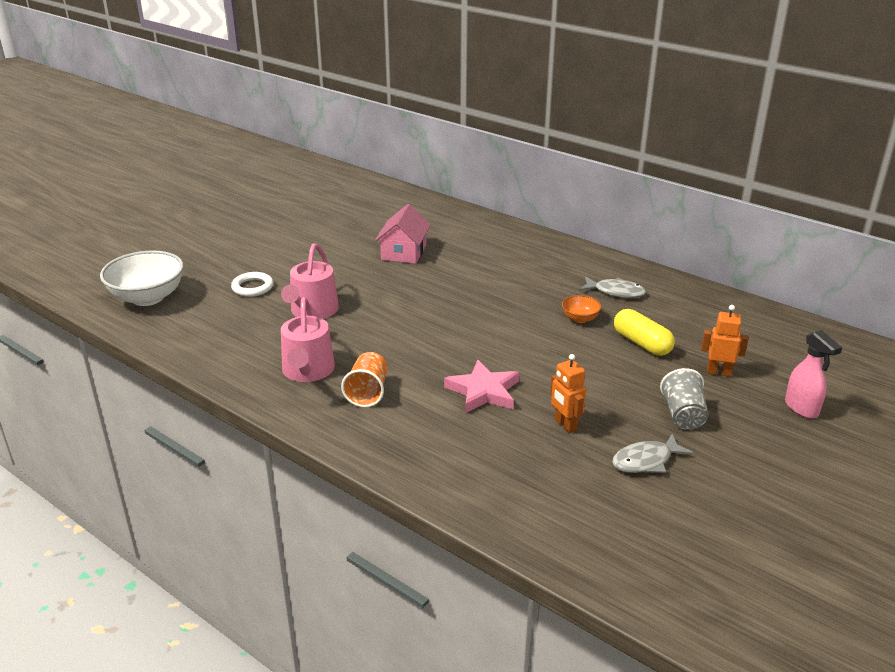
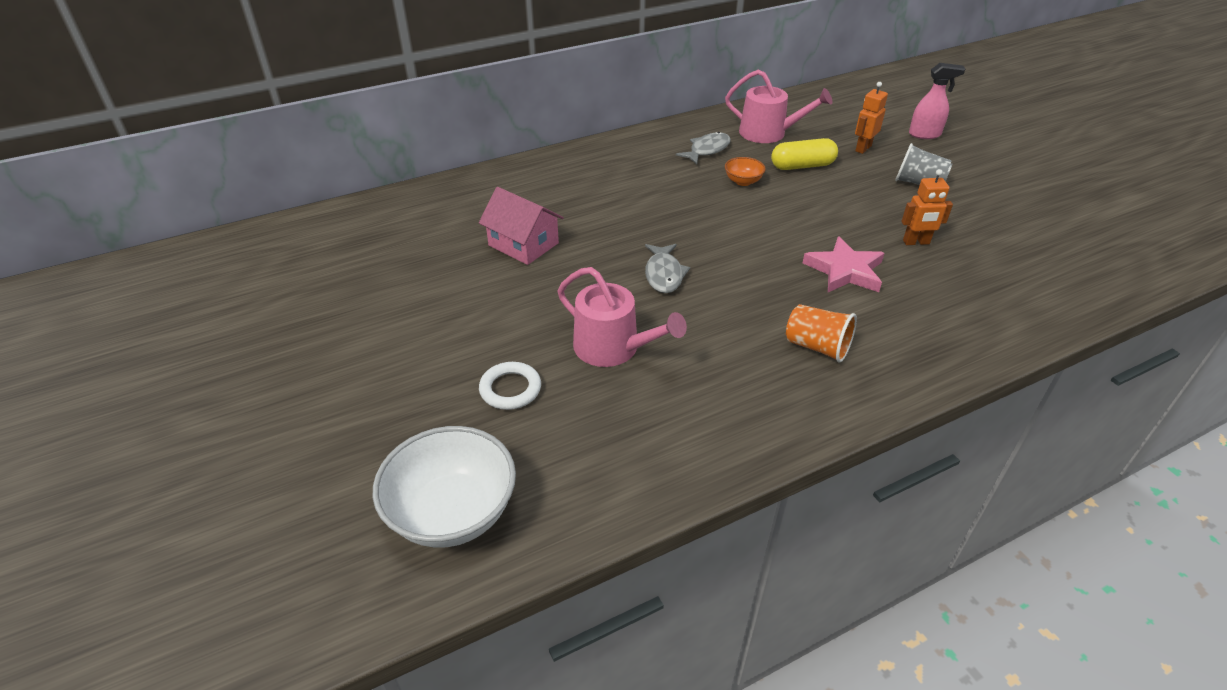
camera: 65 degrees left, 10 degrees up
(308, 371) = (751, 383): pink watering can -> pink watering can (768, 133)
(646, 461) = (978, 220): grey fish -> grey fish (664, 274)

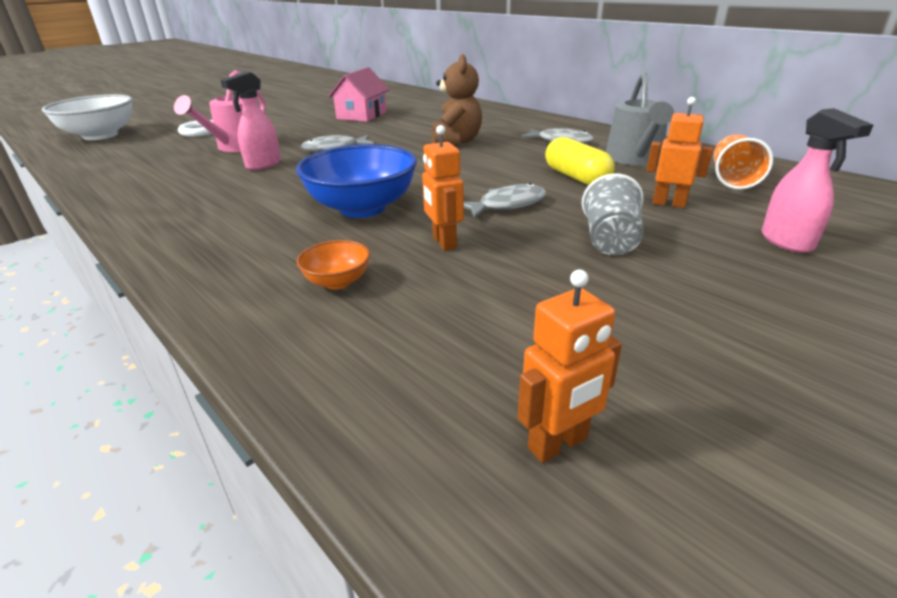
camera: 75 degrees right, 10 degrees down
(679, 200) = (455, 142): none -> brown teddy bear
(701, 326) = (263, 165): none -> pink spray bottle
(743, 181) = (512, 158): orange bowl -> orange bowl (337, 281)
(768, 133) = (635, 159): pink watering can -> grey watering can
(817, 347) = (229, 204): orange cup -> orange cup (732, 179)
(845, 270) = (362, 208): pink star -> blue bowl
(853, 205) = (507, 205): none -> grey fish
(1109, 245) = (558, 444): none -> orange robot

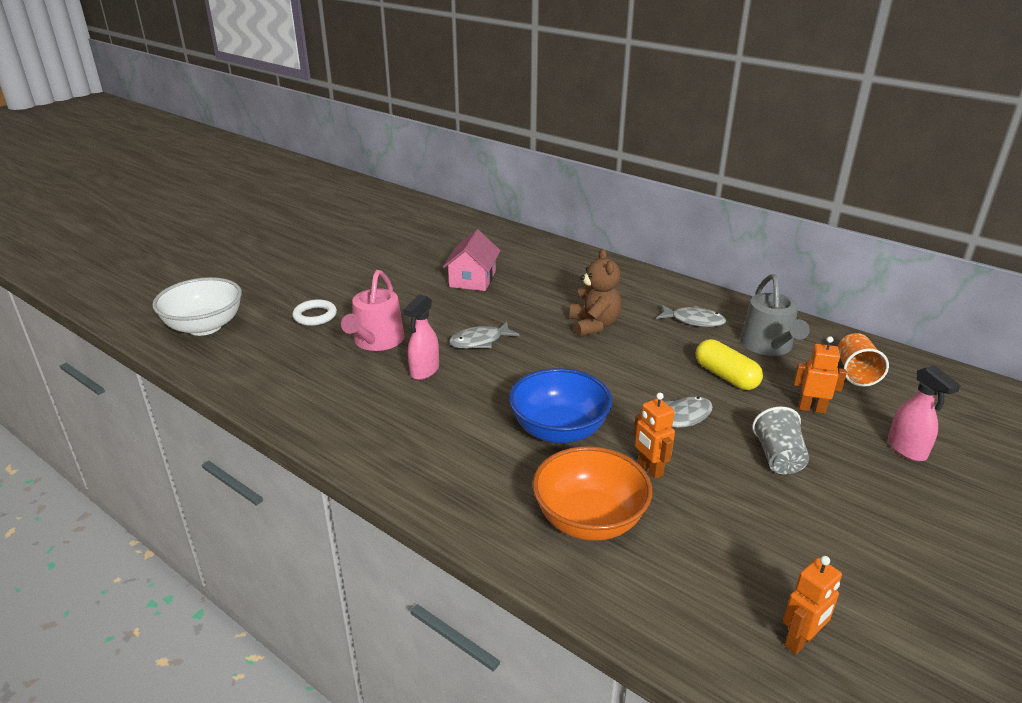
camera: 10 degrees left, 0 degrees up
(337, 281) = (589, 520): orange bowl -> orange bowl, size x2.10

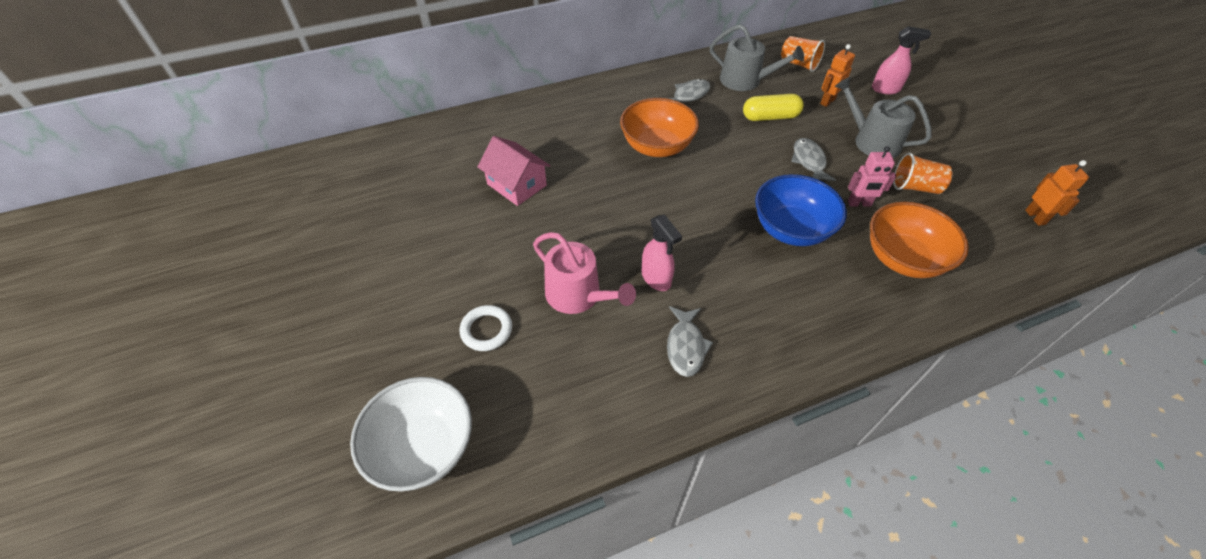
camera: 60 degrees left, 20 degrees up
(480, 341) = (632, 223): grey fish -> grey fish (685, 346)
(594, 325) = (657, 147): brown teddy bear -> orange bowl
(650, 469) = (859, 204): orange robot -> pink robot
(731, 509) = (915, 187): none -> orange cup
(778, 457) = (871, 141): grey cup -> grey watering can

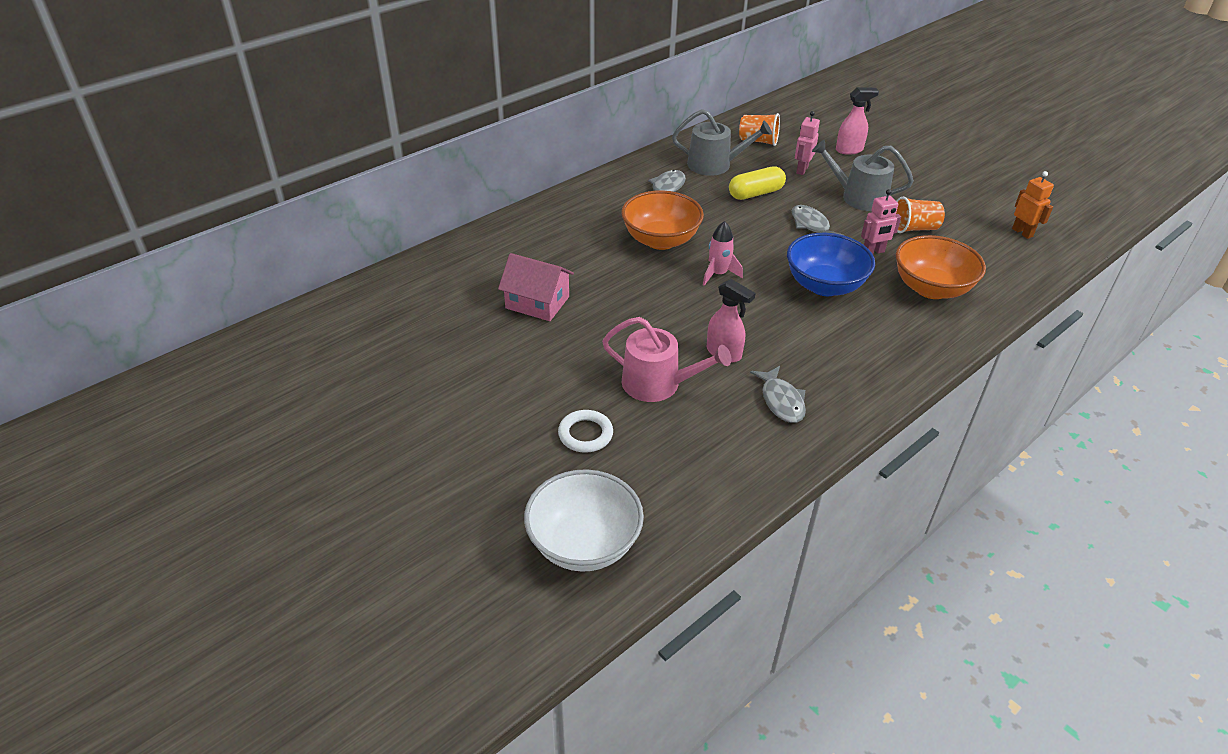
camera: 20 degrees left, 10 degrees down
(692, 193) = (718, 274): none -> pink rocket
(827, 101) = (801, 170): orange robot -> pink robot

